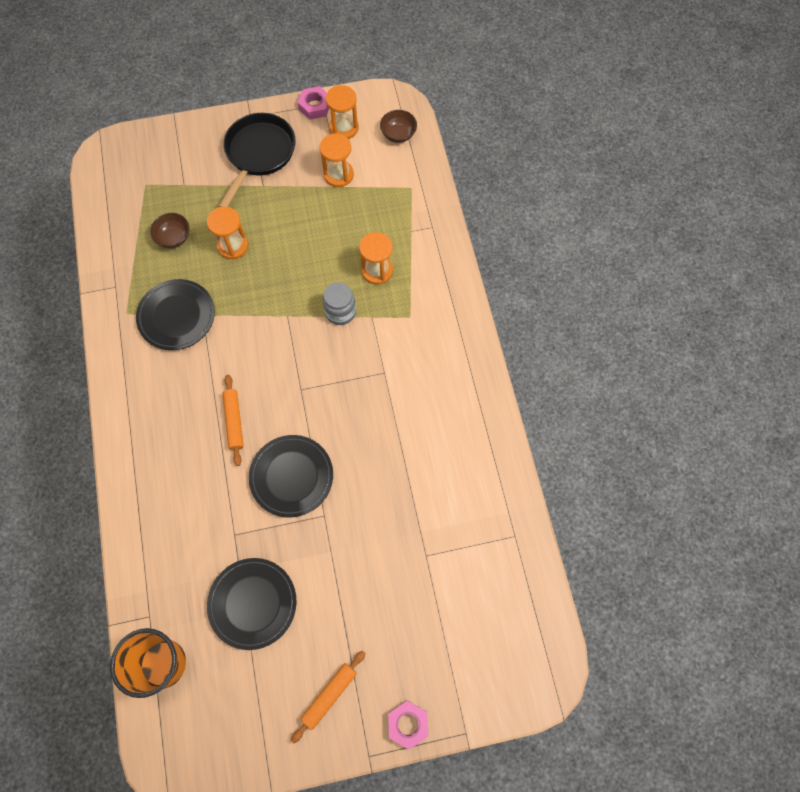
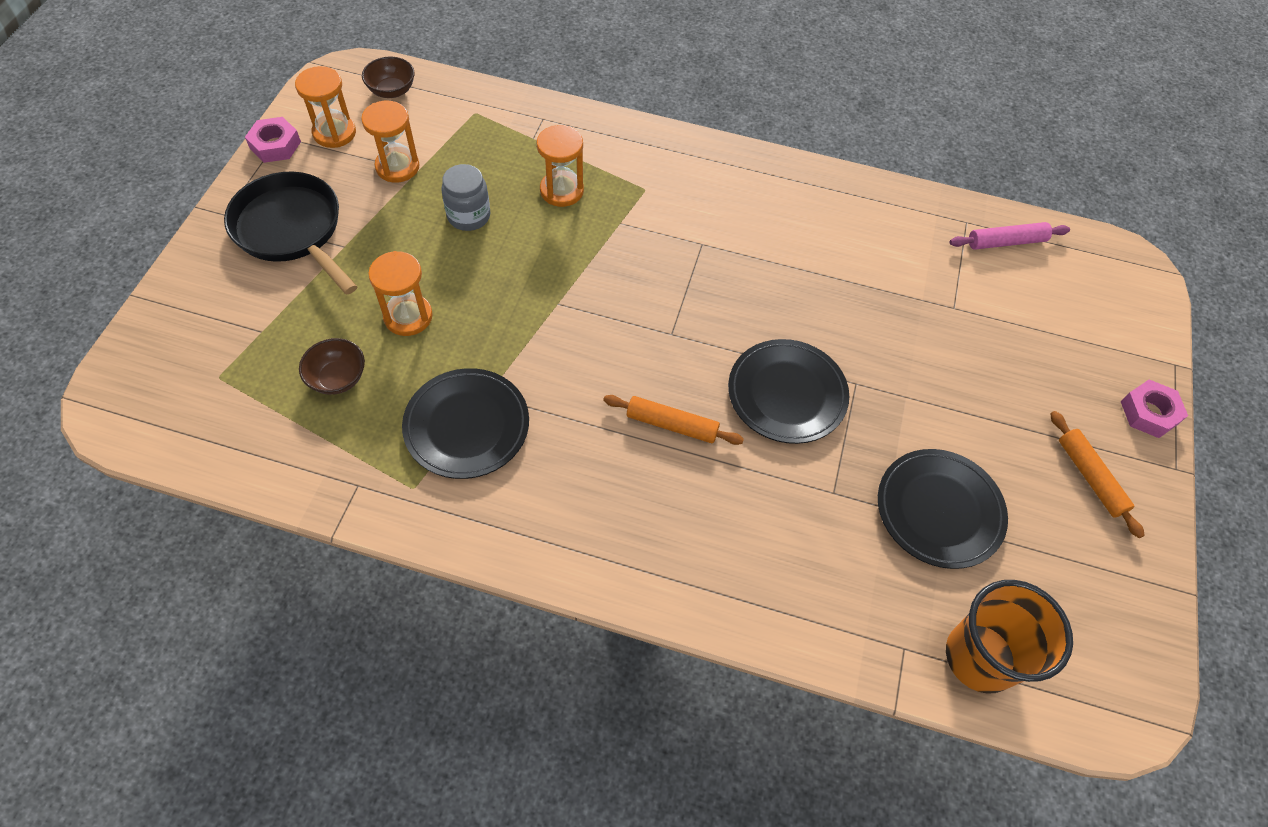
camera: 65 degrees left, 10 degrees down
(340, 312) = (592, 248): grey jar -> grey jar (469, 216)
(512, 571) = (1006, 242): none -> pink rolling pin

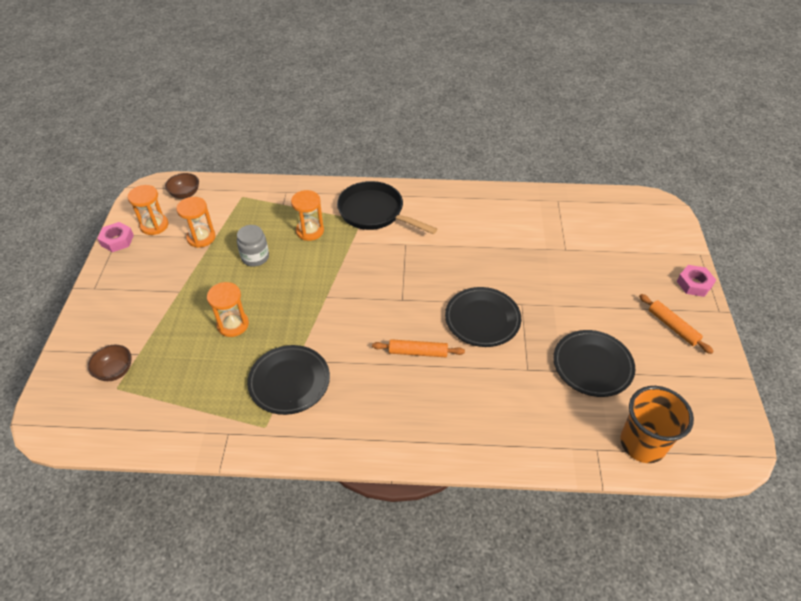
camera: 10 degrees left, 10 degrees down
(292, 230) = (142, 289): black pan -> black pan (374, 212)
(338, 378) = (197, 371): brown bowl -> brown bowl (115, 371)
(1006, 242) = (584, 207): pink rolling pin -> none

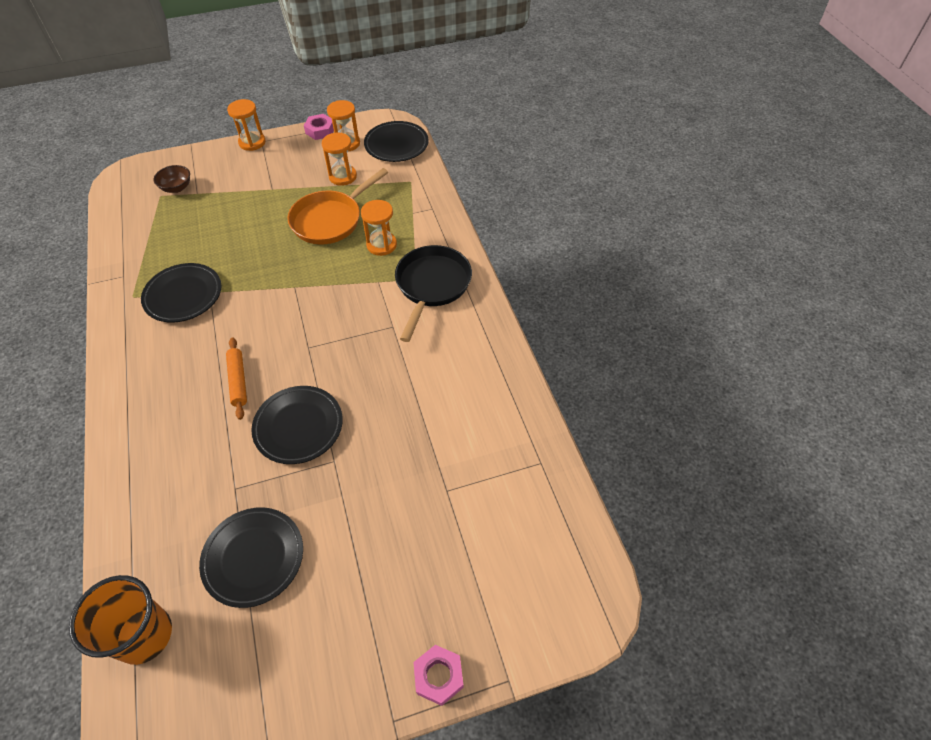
camera: 70 degrees right, 5 degrees up
(185, 194) = (396, 145): brown bowl -> black plate
(233, 324) = (242, 236): orange hourglass -> orange hourglass (252, 142)
(255, 257) = (330, 220): grey jar -> orange pan
(672, 327) = (343, 652): orange rolling pin -> none

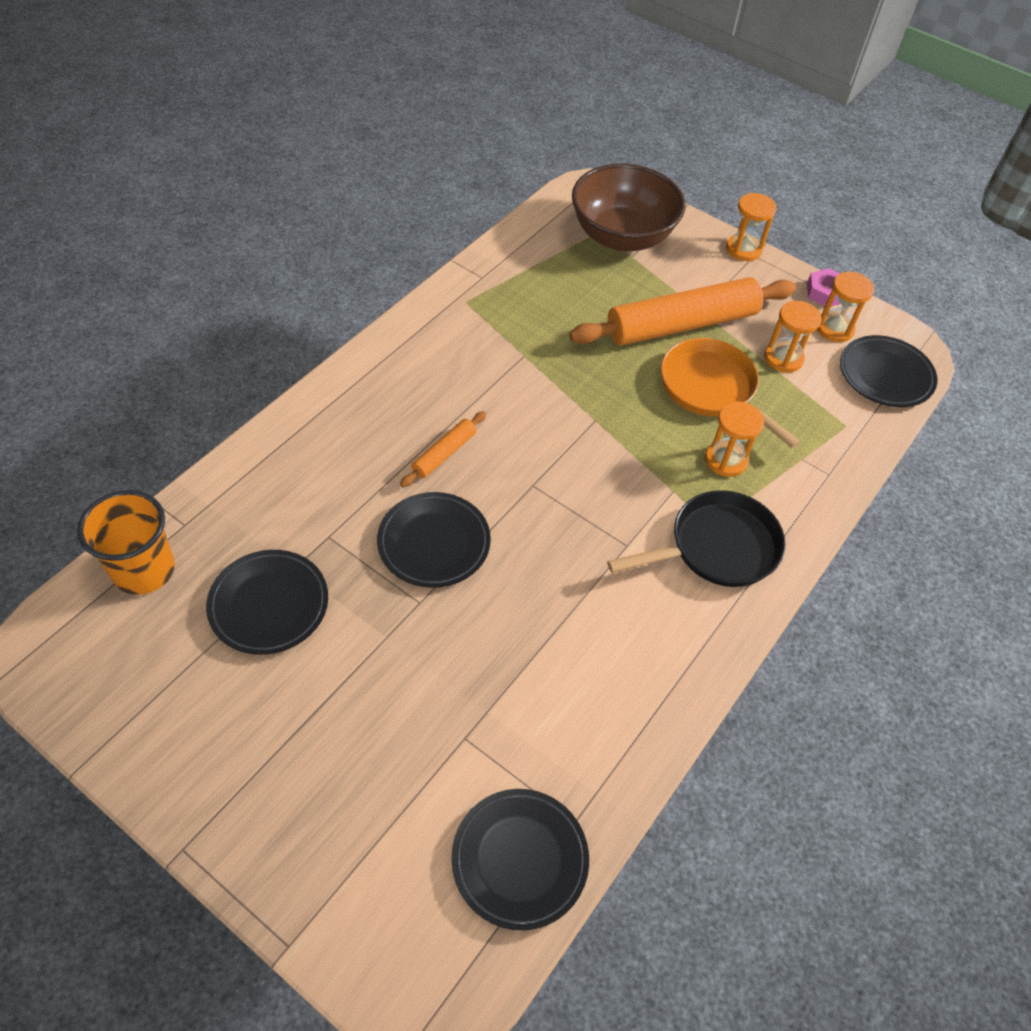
camera: 50 degrees right, 0 degrees up
(177, 188) = (622, 236): brown bowl -> brown bowl, size x2.45
(183, 295) = (501, 338): black plate -> black plate (519, 859)
(272, 203) = (682, 325): none -> orange rolling pin
(330, 220) = (712, 389): orange pan -> orange pan turned 45 degrees clockwise
(438, 676) = (251, 866): pink nut -> none

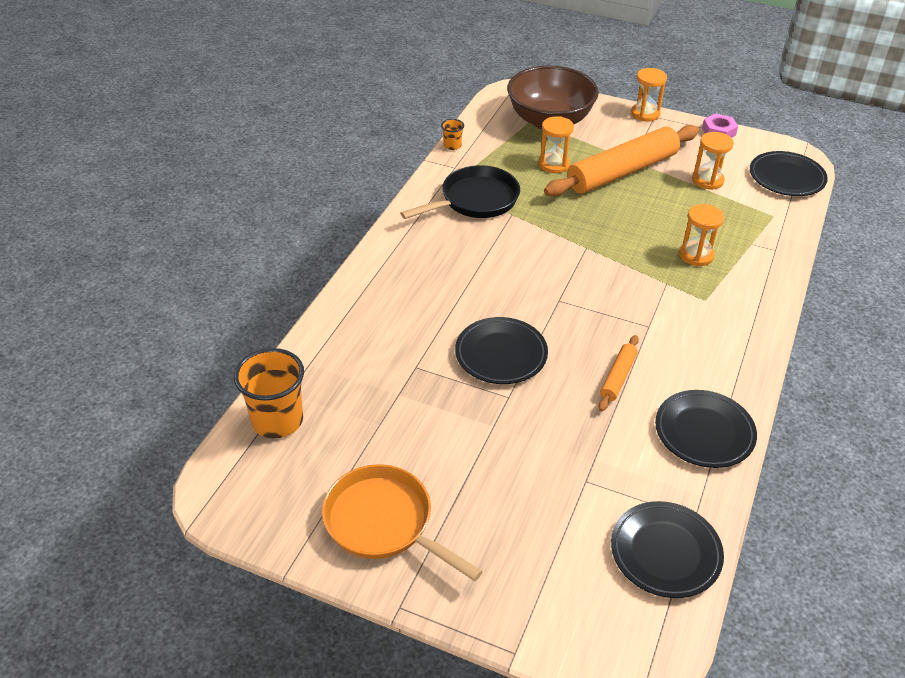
camera: 10 degrees left, 10 degrees down
(269, 605) = (390, 423): black plate -> black plate (704, 432)
(444, 454) = (480, 292): orange rolling pin -> orange rolling pin (617, 377)
(491, 247) = (452, 146): none -> orange cup
(712, 389) = (664, 210): orange pan -> orange pan (384, 523)
(717, 547) = (716, 314): black pan -> black pan (475, 200)
(834, 328) = (736, 154): orange hourglass -> orange hourglass (554, 164)

